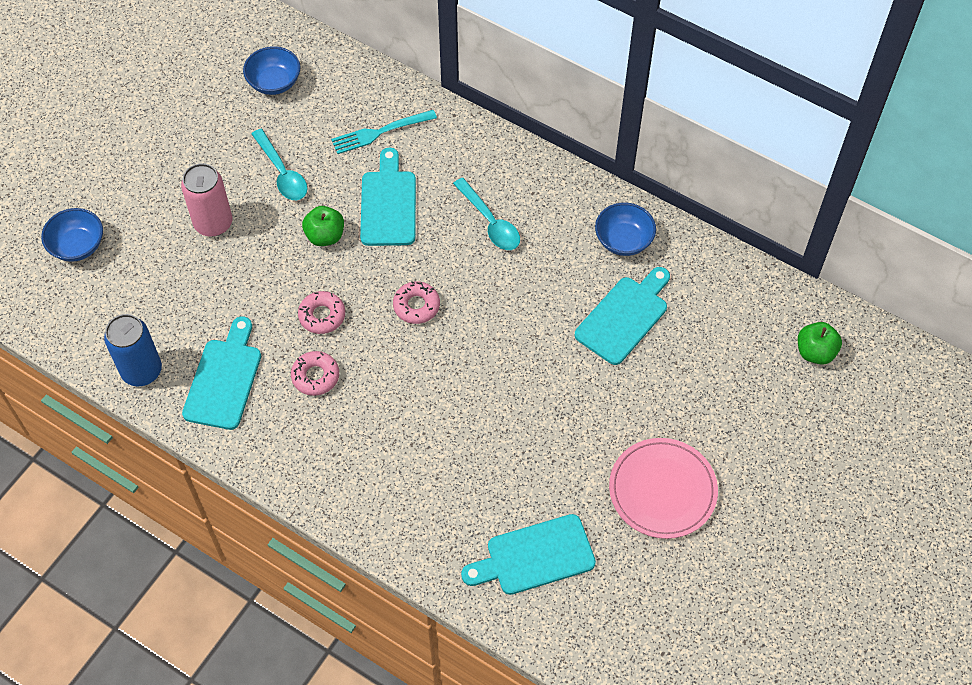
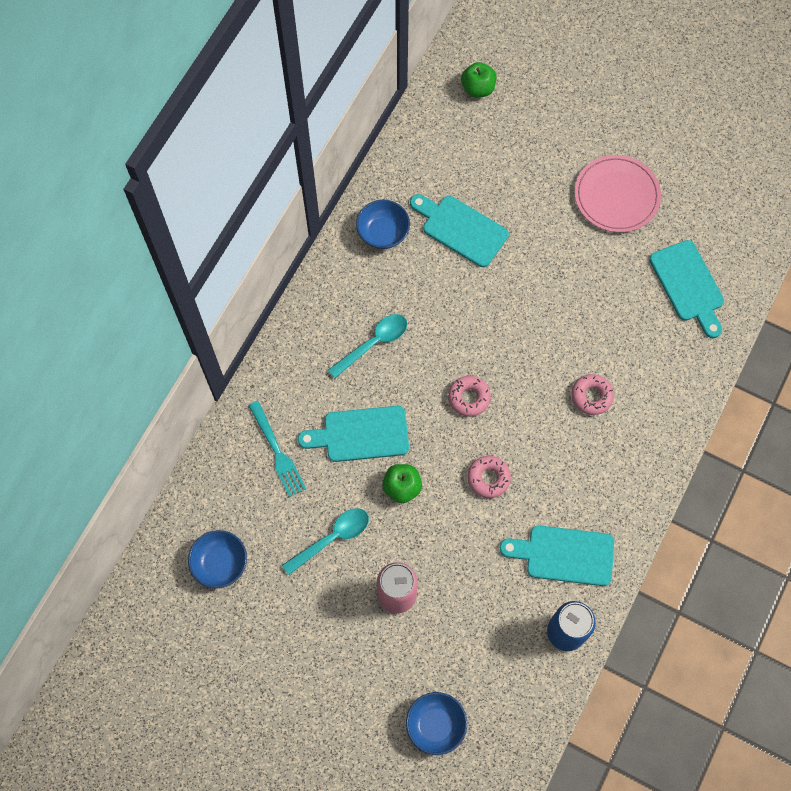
camera: 95 degrees left, 10 degrees up
(315, 376) = (551, 475): pink donut -> pink donut (591, 396)

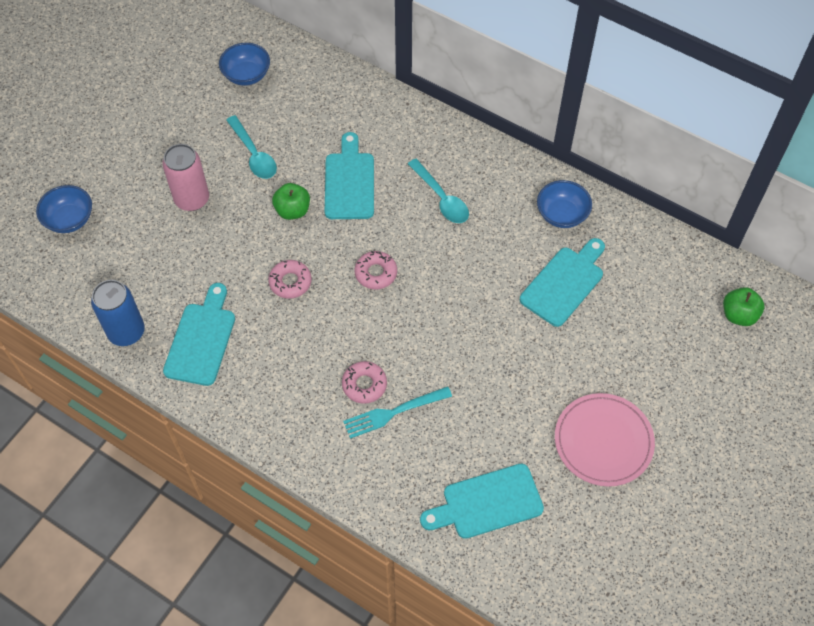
camera: 95 degrees right, 10 degrees down
(277, 451) = (341, 118): turquoise fork -> turquoise fork (394, 412)

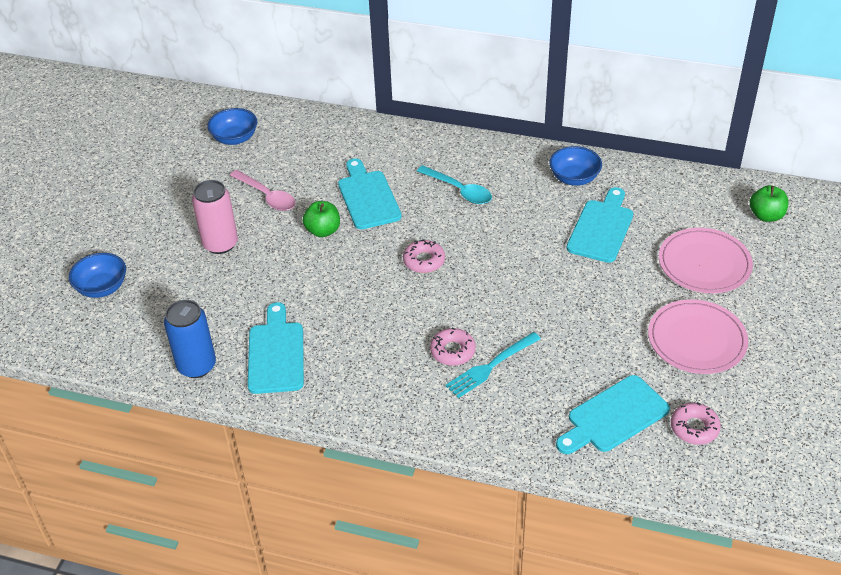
camera: 15 degrees left, 15 degrees down
(254, 154) = (267, 196): turquoise spoon -> pink spoon
(290, 282) = (345, 287): pink donut -> pink donut (694, 428)
(649, 355) = (704, 264): none -> pink plate

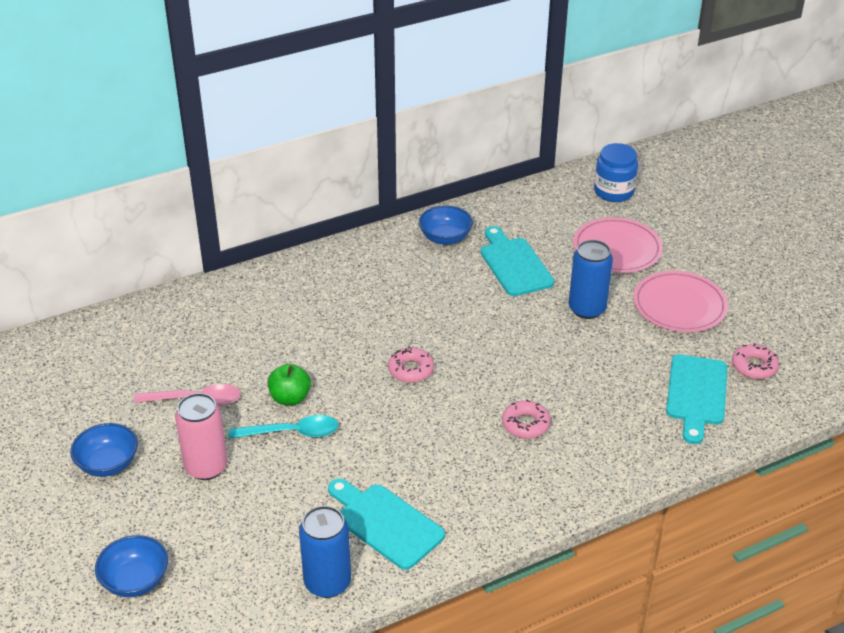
camera: 45 degrees left, 5 degrees down
(235, 138) = (91, 368): blue bowl -> blue bowl (108, 464)
(368, 197) = (293, 347): turquoise cutting board -> none
(459, 190) = (366, 297): turquoise spoon -> turquoise spoon (292, 433)
(491, 366) = (568, 416): turquoise fork -> none
(614, 296) = (587, 309): none -> blue can
(766, 216) = (613, 192): green apple -> blue jar

